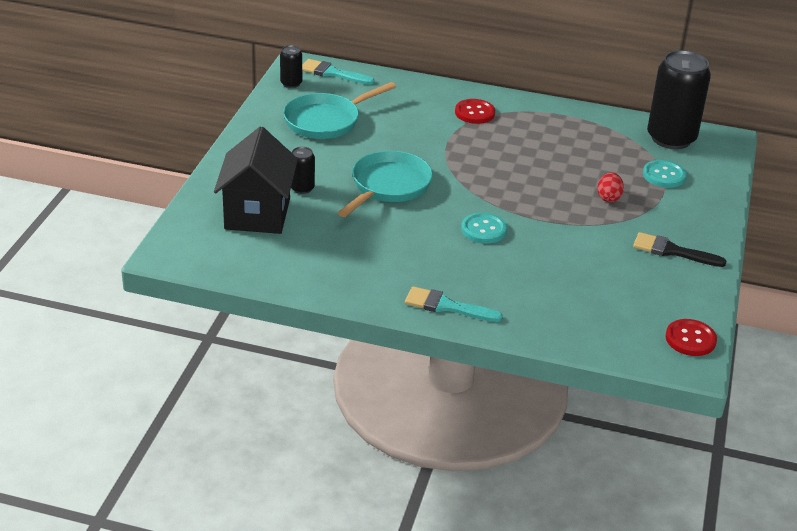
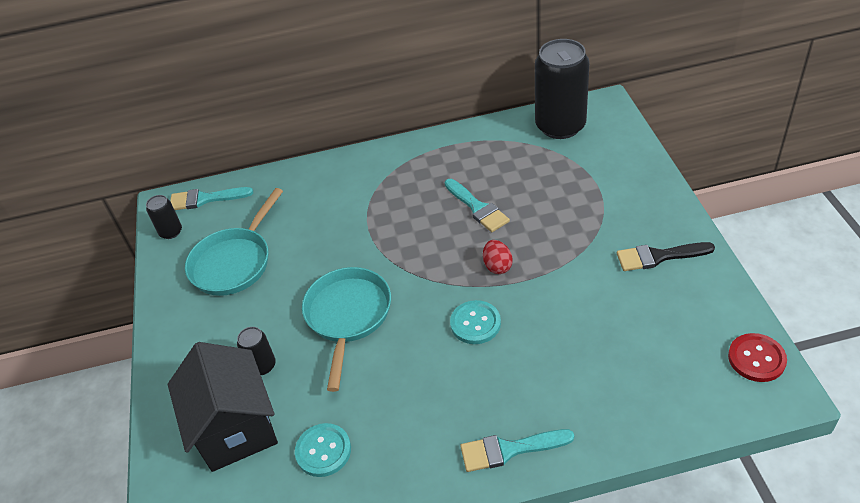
camera: 20 degrees left, 10 degrees up
(474, 113) = (371, 181): red button -> none
(548, 163) = (477, 208): none -> turquoise brush
(608, 198) = (558, 222): red egg -> red egg (497, 266)
(664, 175) = (585, 171): turquoise button -> turquoise button (323, 451)

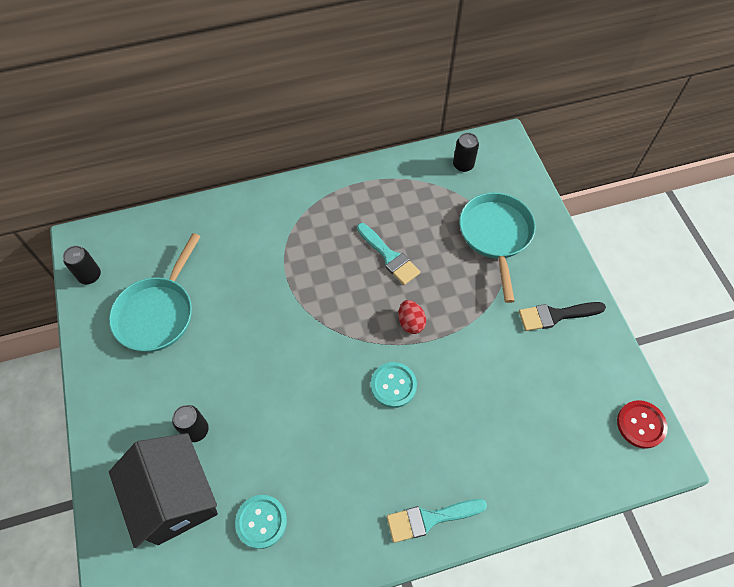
camera: 10 degrees left, 15 degrees up
(205, 199) = (121, 237): turquoise brush -> none
(348, 316) = (274, 376): turquoise pan -> turquoise pan (495, 235)
(560, 126) = (463, 165): black can -> black can, size x0.45

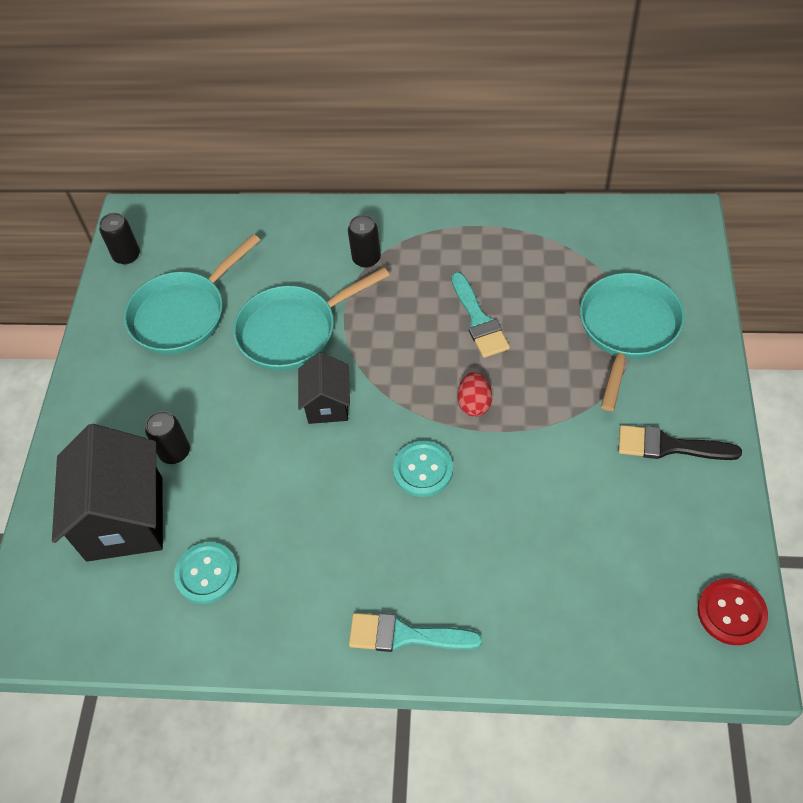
camera: 25 degrees right, 5 degrees down
(252, 302) = (293, 331): none -> turquoise pan
(302, 354) = (327, 404): none -> black house
(463, 165) = (619, 234): black can -> black can (366, 258)

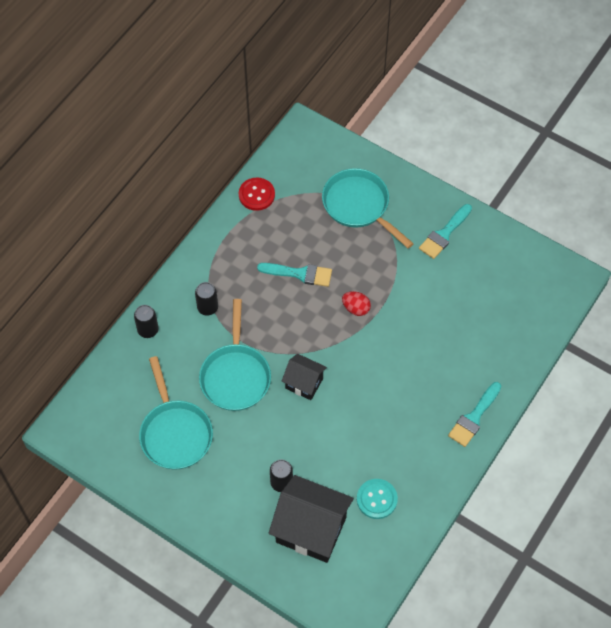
camera: 65 degrees left, 5 degrees up
(127, 256) = (95, 447): black can -> black can (148, 330)
(423, 470) = (381, 357): turquoise button -> none
(669, 446) = (444, 234): black brush -> turquoise brush
(731, 612) = (549, 267): red button -> red button (256, 195)

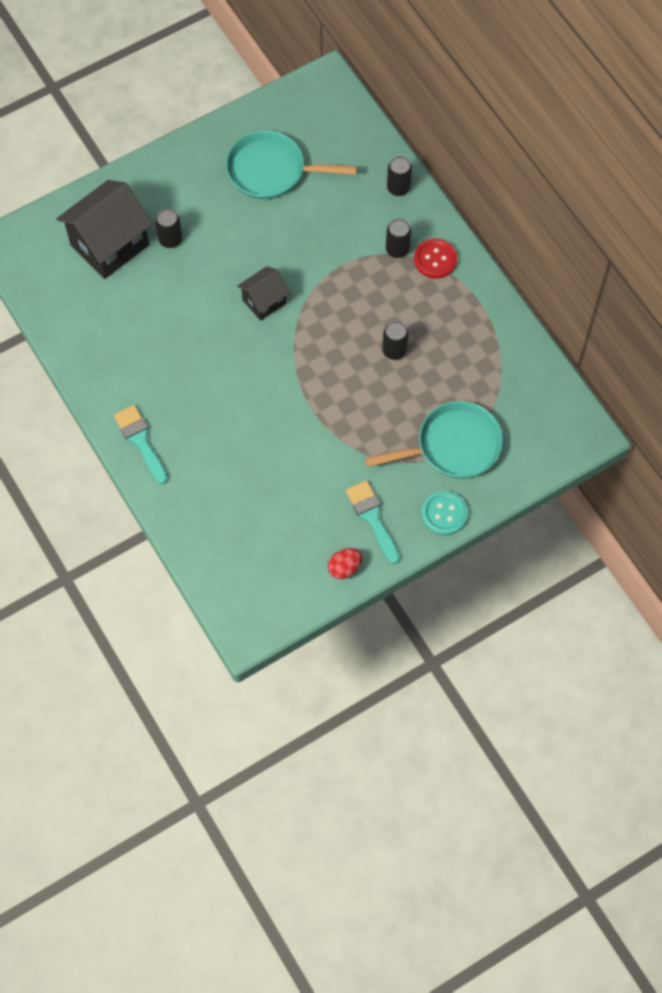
camera: 115 degrees right, 5 degrees up
(235, 376) = (305, 244): turquoise pan -> none
(256, 195) = (517, 349): red button -> red button (435, 259)
(300, 274) = (394, 350): turquoise brush -> black can
(356, 308) = (325, 386): red egg -> red egg (344, 568)
(376, 499) = (106, 313): turquoise button -> turquoise button (444, 513)

